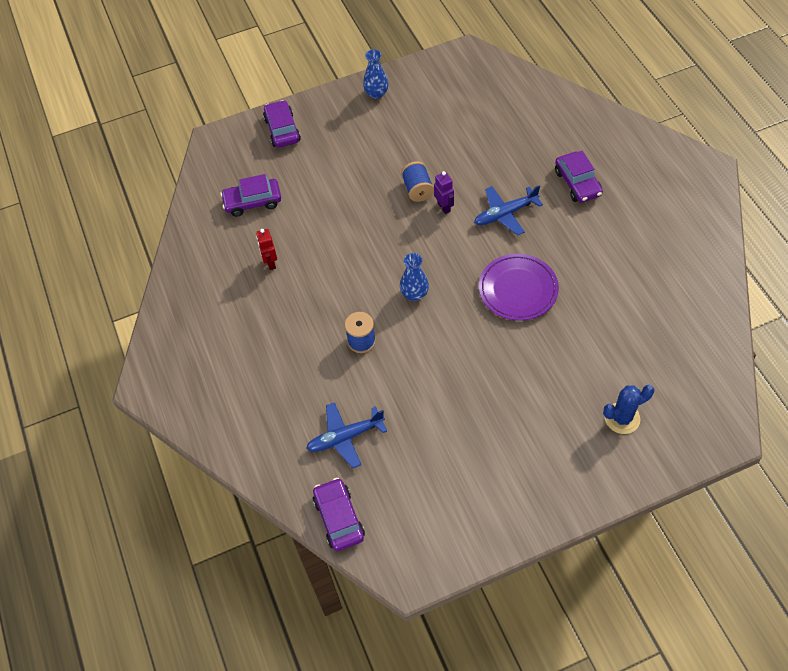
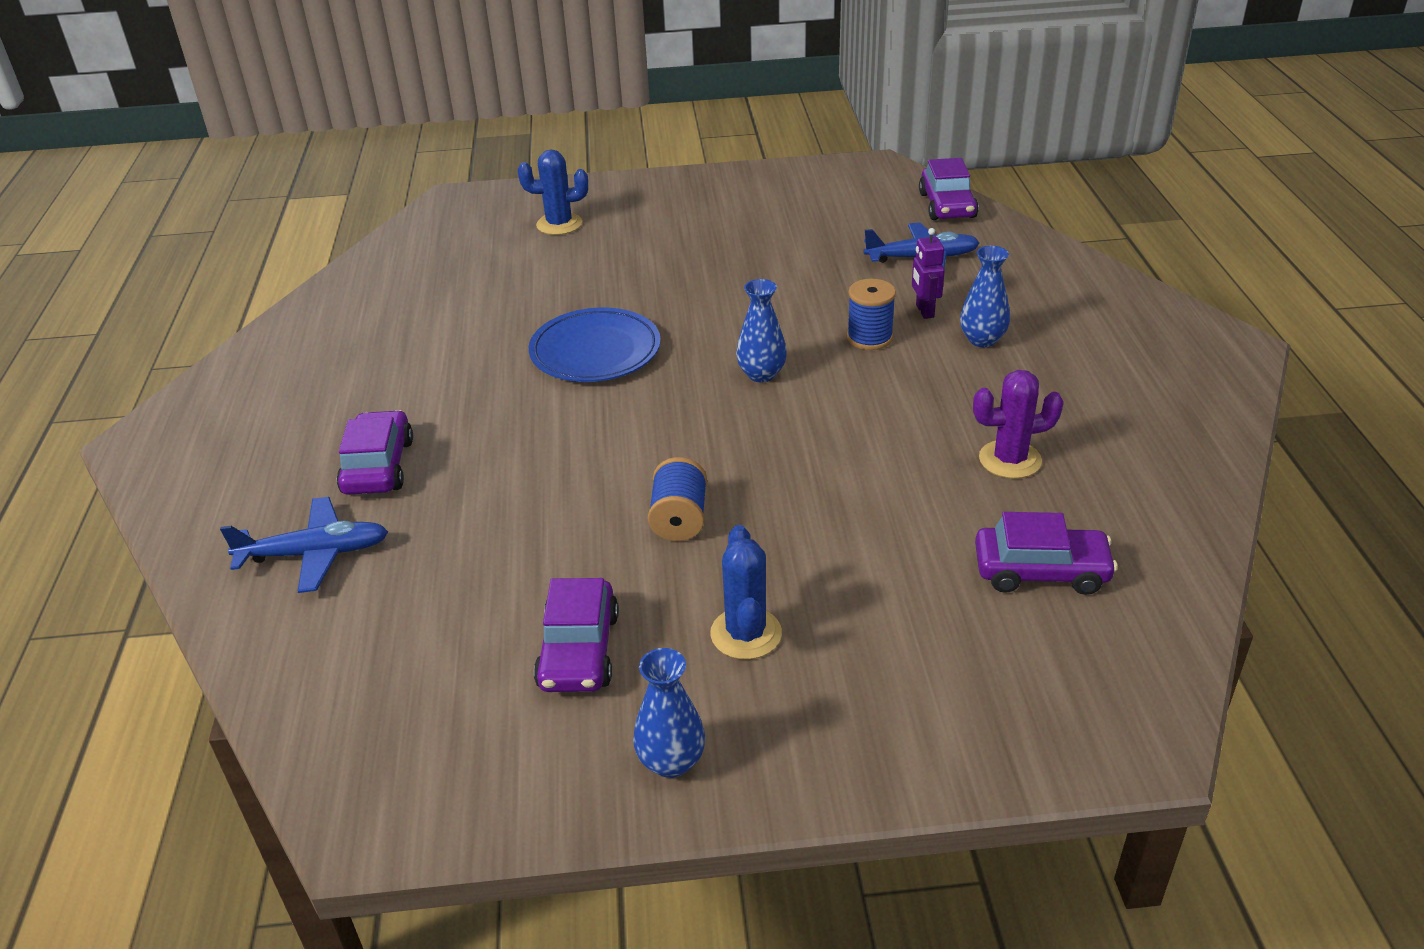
camera: 165 degrees left, 20 degrees down
(270, 263) = (1010, 460): red robot -> purple cactus
(282, 130) = (951, 723): purple car -> purple car (579, 651)
(294, 356) = (982, 340): none -> blue vase
(367, 144) = (746, 634): none -> blue cactus
(444, 207) = (644, 480): purple robot -> purple robot (924, 311)
(505, 214) = (541, 447): blue plane -> blue plane (314, 554)
(518, 289) = (595, 351): purple plate -> blue plate

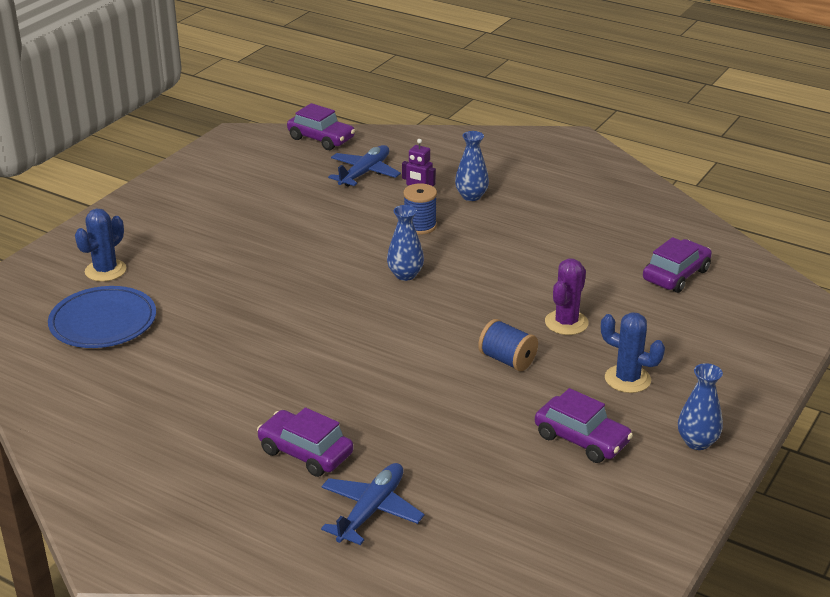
camera: 55 degrees left, 5 degrees down
(595, 351) = (294, 320): blue plate -> blue plate (103, 322)
(1010, 460) = (583, 240): purple cactus -> purple cactus (566, 323)

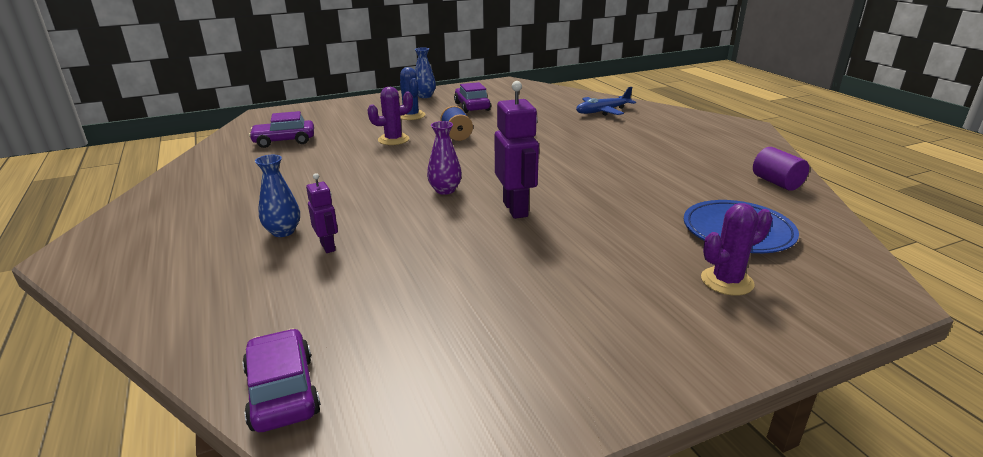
camera: 145 degrees left, 5 degrees down
(66, 412) = (776, 183): none -> purple cylinder
(105, 270) = (727, 281): blue cactus -> purple cactus
(305, 452) = (618, 132): purple car -> none
(317, 277) = (516, 209): none -> purple robot
(364, 173) = (326, 300): blue plane -> none
(405, 275) = (445, 190): blue vase -> purple vase
(420, 226) = (373, 221): blue spool -> none

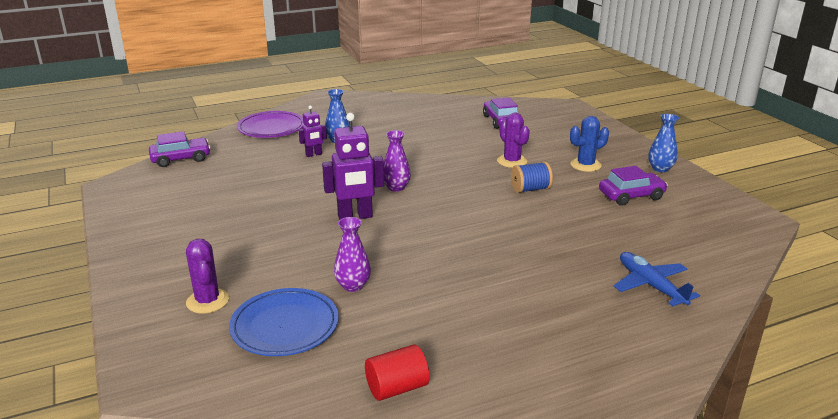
camera: 90 degrees right, 0 degrees up
(187, 296) = (271, 128): none -> purple plate
(652, 204) = (353, 286): none -> purple vase
(776, 183) = (397, 388): purple cylinder -> red cylinder

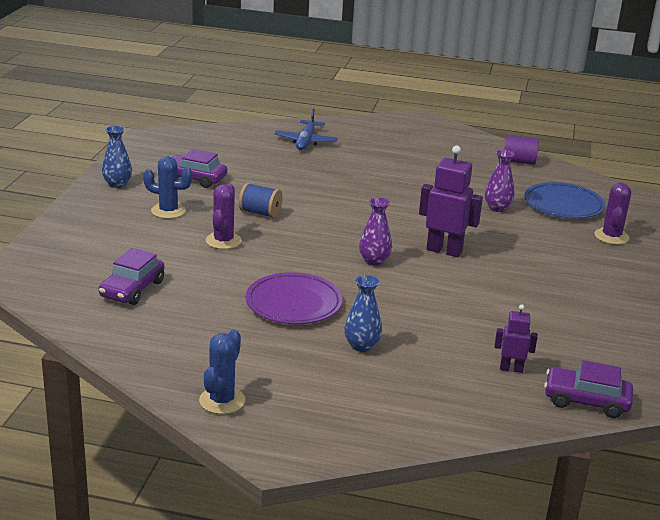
camera: 145 degrees left, 0 degrees up
(271, 128) = (428, 409): purple plate -> purple plate (293, 303)
(314, 155) = (414, 336): purple robot -> purple robot (511, 369)
(374, 101) = (222, 401): none -> blue cactus
(397, 388) = (519, 161): red cylinder -> purple cylinder

